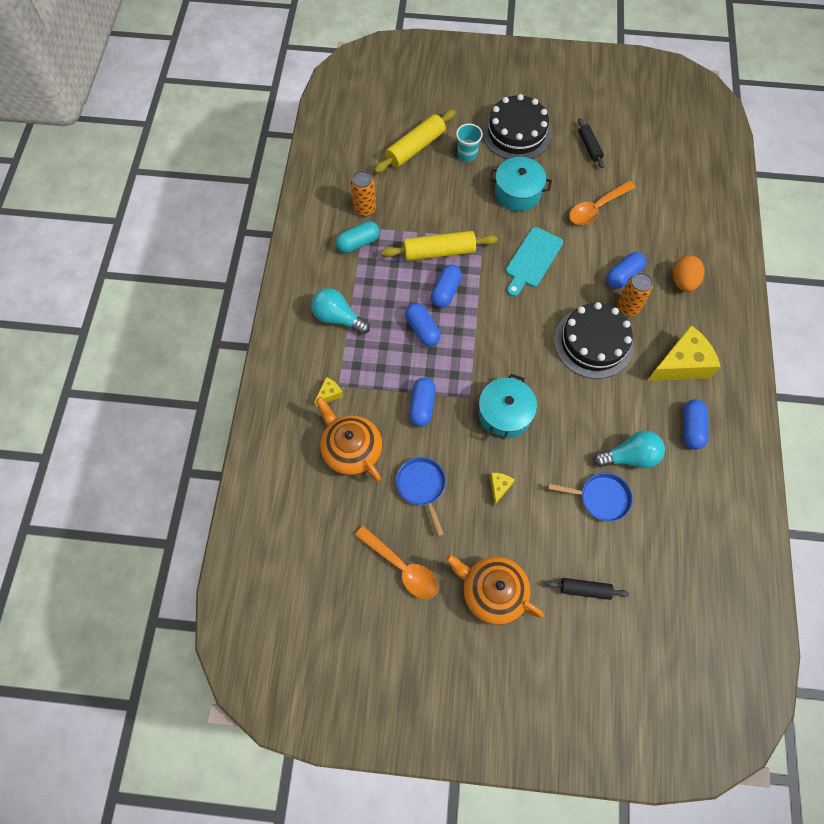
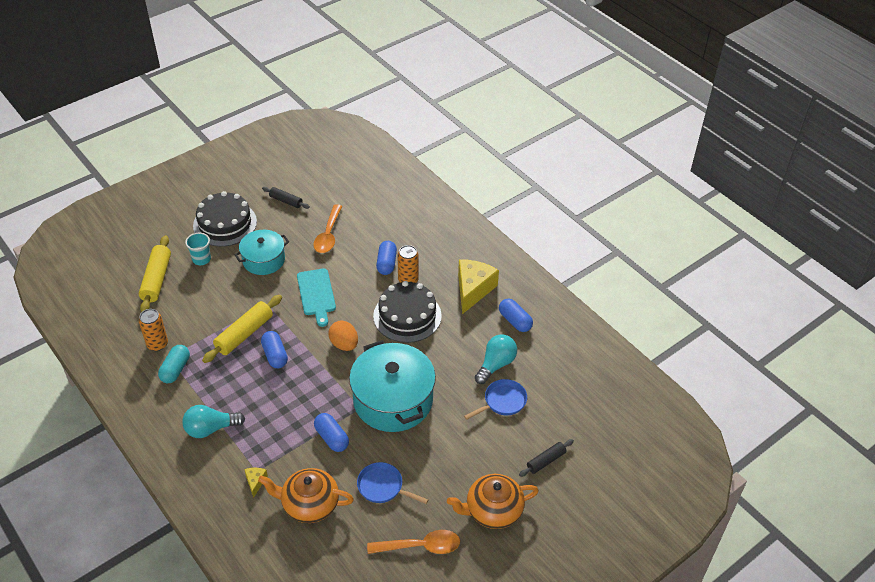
camera: 45 degrees left, 20 degrees down
(422, 329) = (282, 391): blue capsule -> none
(499, 487) = (434, 446): yellow cheese -> none
(504, 414) = (393, 400): turquoise pot -> turquoise pot, size x1.67
(683, 281) = (427, 242): orange egg -> orange egg (344, 344)

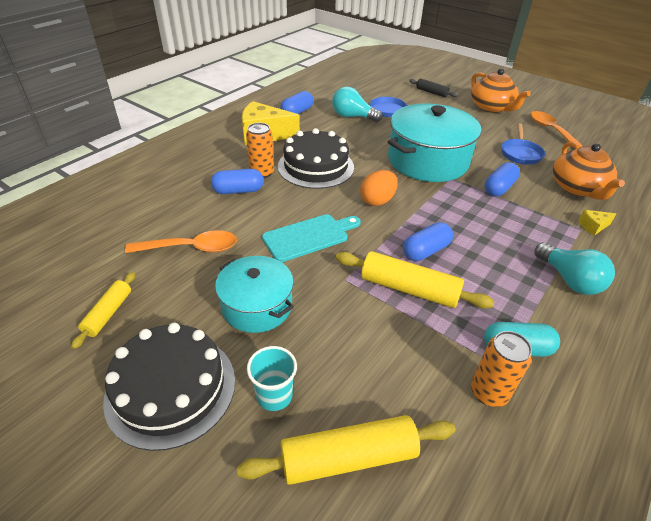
camera: 105 degrees left, 5 degrees down
(286, 201) = (108, 313): black rolling pin -> yellow rolling pin

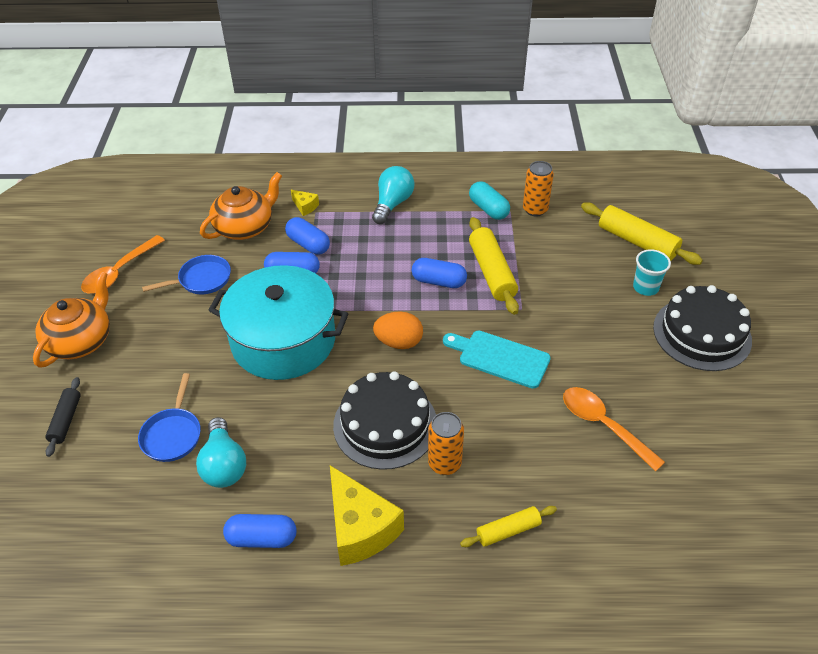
camera: 125 degrees left, 5 degrees up
(108, 313) = (712, 415): yellow rolling pin -> yellow rolling pin (508, 531)
(238, 191) = (495, 458): blue capsule -> blue capsule (308, 244)
(257, 306) = (602, 339): turquoise pot -> none

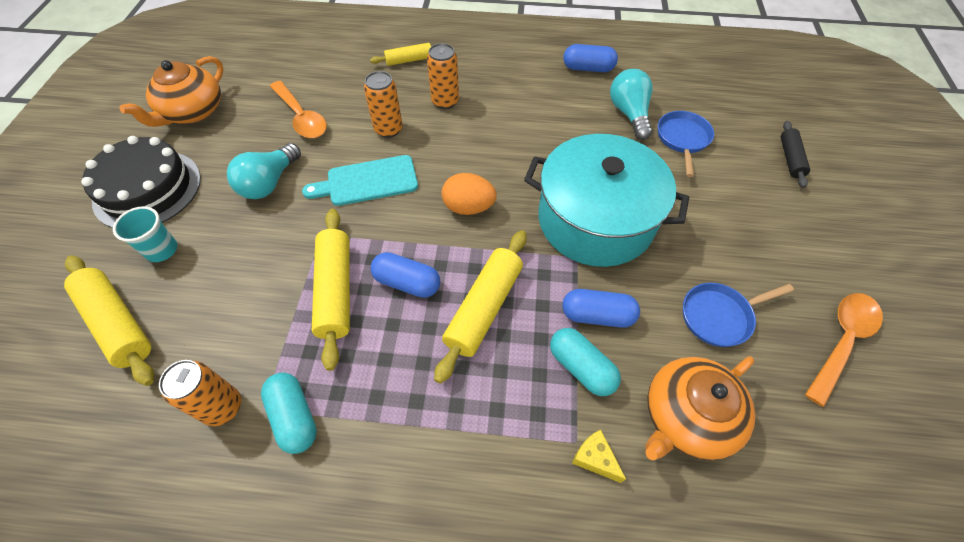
camera: 175 degrees left, 10 degrees up
(81, 340) = (829, 240): orange teapot -> orange teapot (193, 112)
(308, 244) = (581, 367): blue capsule -> turquoise capsule
(360, 528) = (516, 69): yellow cheese -> none
(377, 270) = (484, 308): none -> yellow rolling pin
(385, 424) = (491, 132): black cake -> none
(392, 204) = (446, 448): turquoise light bulb -> turquoise light bulb (269, 183)
(499, 418) = (388, 129): none -> orange can
(500, 358) = (367, 182): turquoise cutting board -> turquoise cutting board turned 135 degrees clockwise

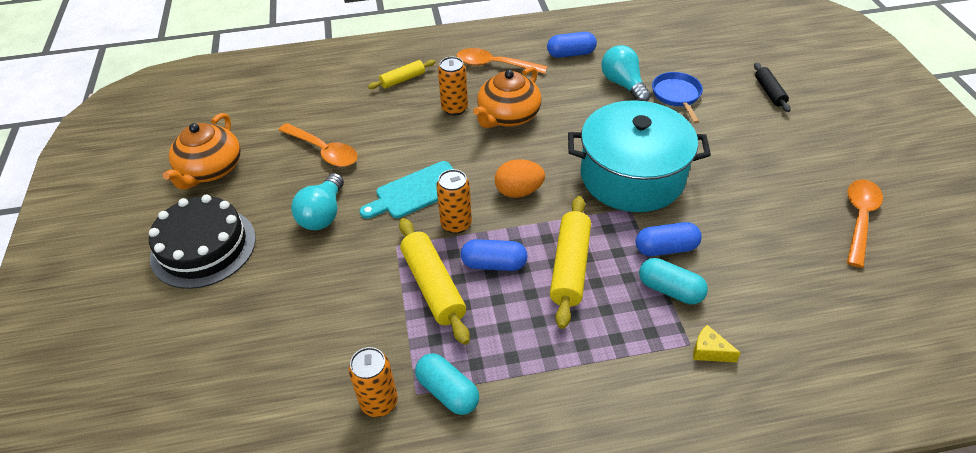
camera: 15 degrees left, 10 degrees down
(118, 323) = (241, 365): yellow rolling pin -> none
(162, 250) = (249, 295): turquoise cup -> none
(388, 129) = (413, 143): orange can -> orange can (456, 224)
(505, 64) = (494, 65): none -> orange spoon
(686, 417) = (766, 303): orange teapot -> orange teapot (508, 116)
(719, 316) = (761, 224): blue pan -> none

